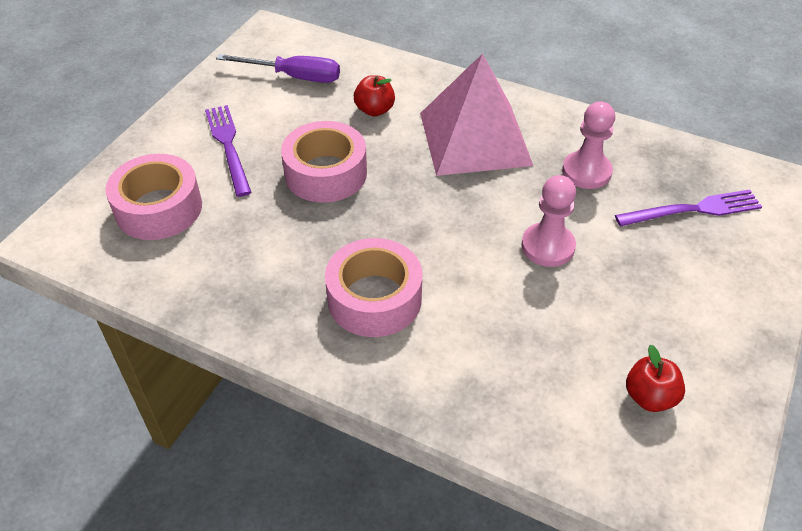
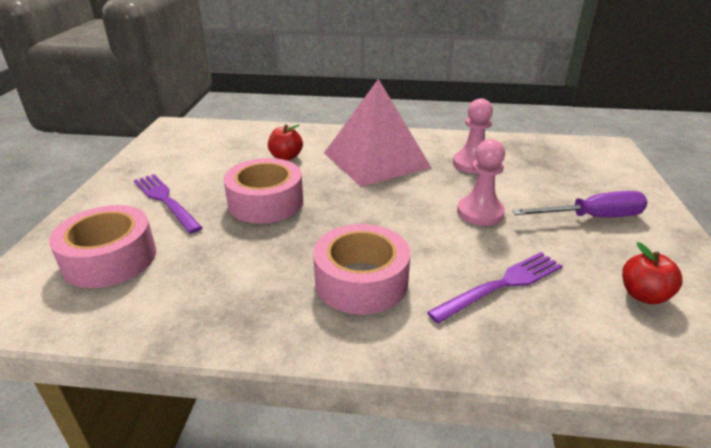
camera: 20 degrees left, 15 degrees down
(294, 77) = (207, 149): purple screwdriver -> purple screwdriver (592, 217)
(693, 210) = (563, 171): purple fork -> purple fork (501, 285)

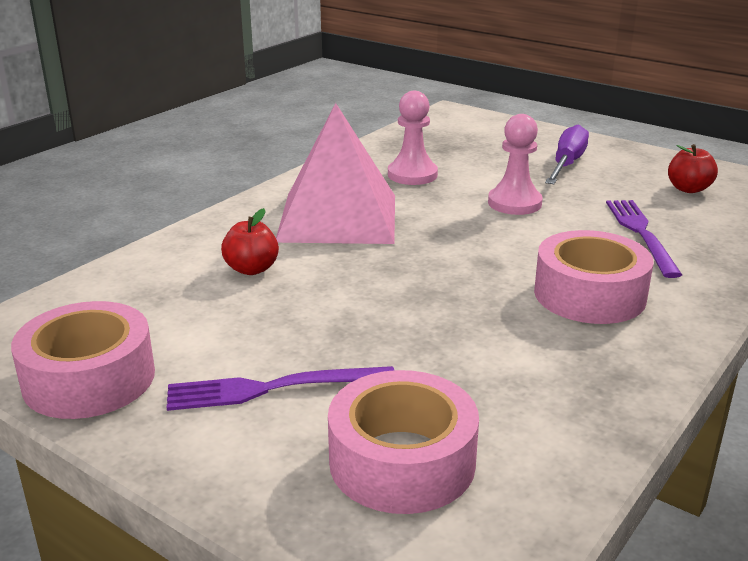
camera: 60 degrees left, 5 degrees down
(266, 202) = (366, 311): pink tape -> pink tape (89, 379)

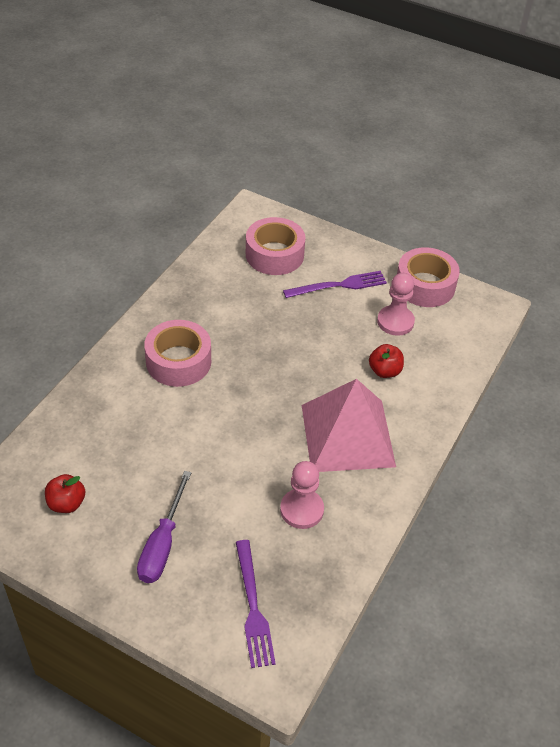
camera: 170 degrees right, 20 degrees up
(514, 203) = (216, 467): pink pawn -> pink pawn (395, 322)
(641, 233) = (128, 430): purple fork -> purple fork (253, 607)

